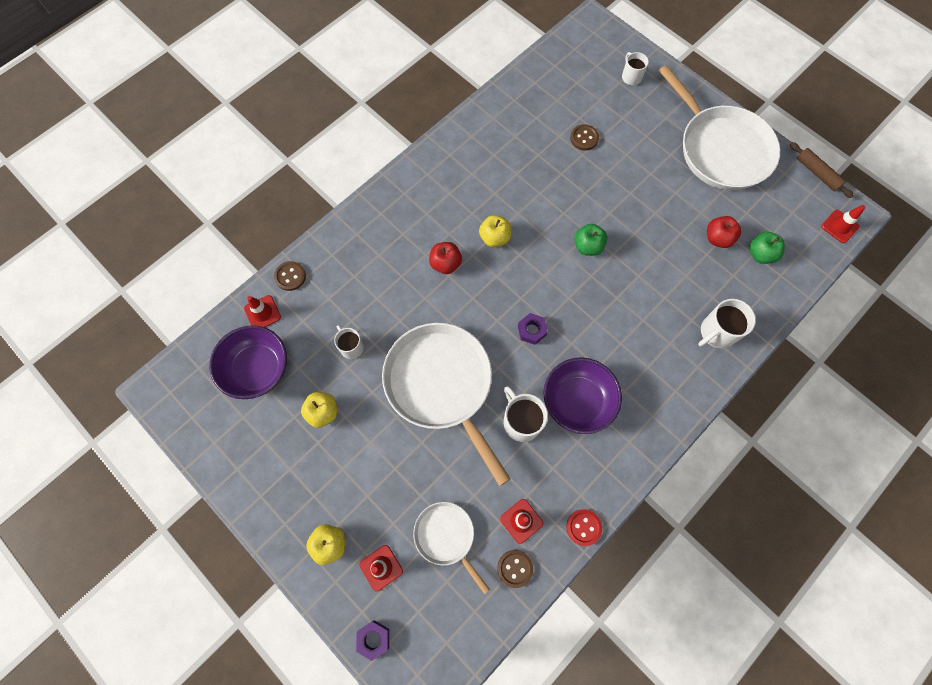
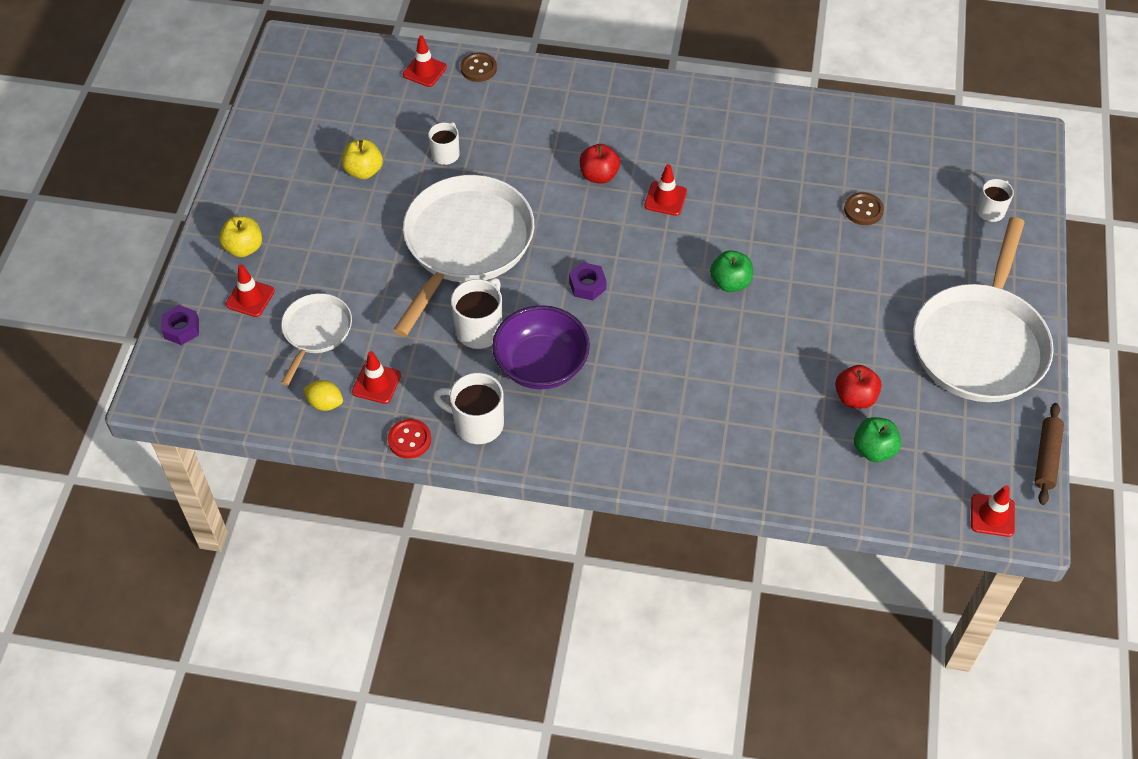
camera: 55 degrees right, 15 degrees down
(257, 369) = (367, 100): purple bowl -> none
(494, 238) = (665, 199): yellow apple -> red traffic cone
(515, 568) = (325, 403): brown button -> yellow lemon
(716, 332) = (732, 453): white mug -> white mug (477, 424)

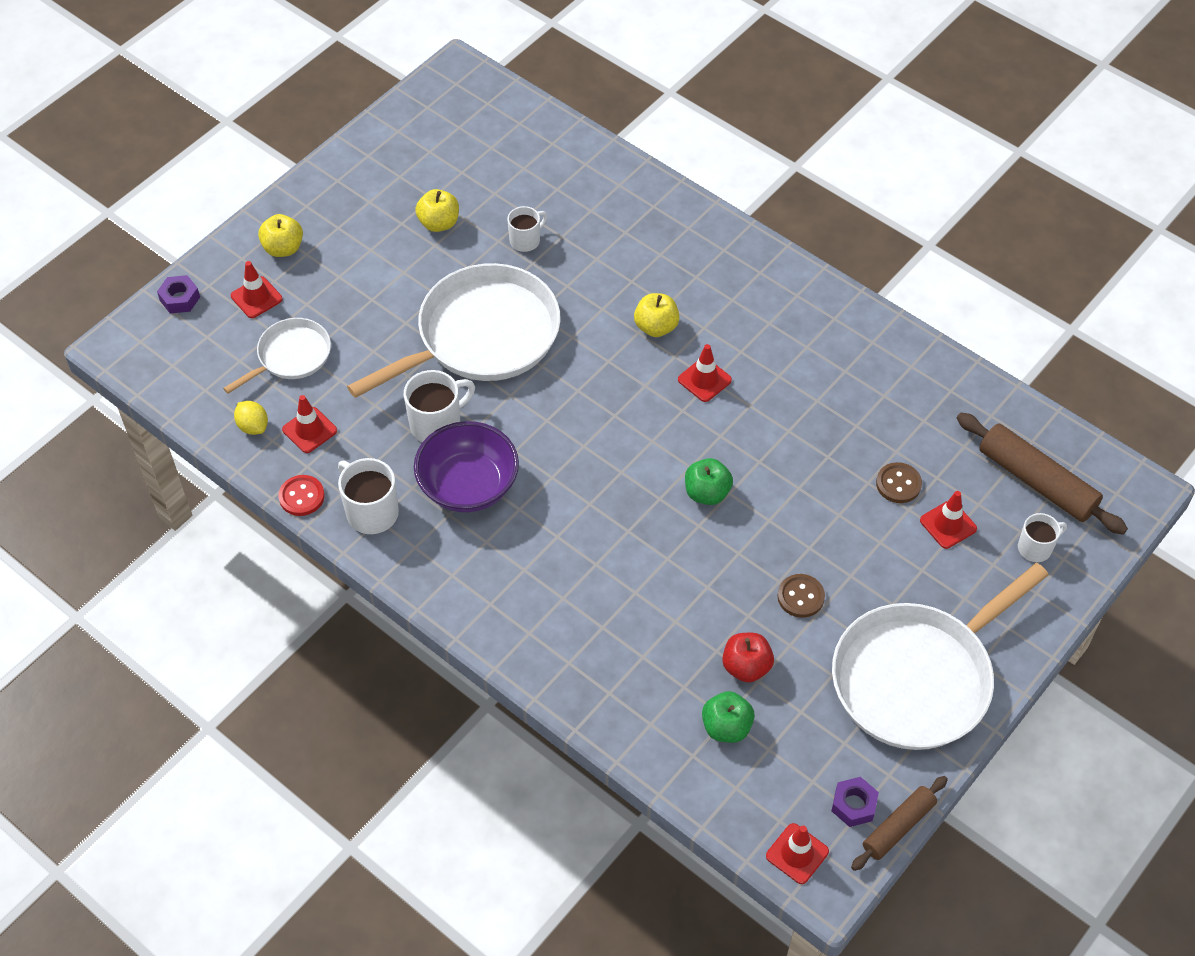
camera: 30 degrees right, 0 degrees up
(424, 71) = (563, 149): red traffic cone -> red traffic cone (948, 524)
(478, 68) = (616, 169): brown button -> brown button (800, 597)
(587, 285) = (566, 430): purple nut -> purple nut (854, 805)
(599, 175) = (656, 327): red apple -> yellow apple
(956, 163) = (1036, 481): none -> brown rolling pin

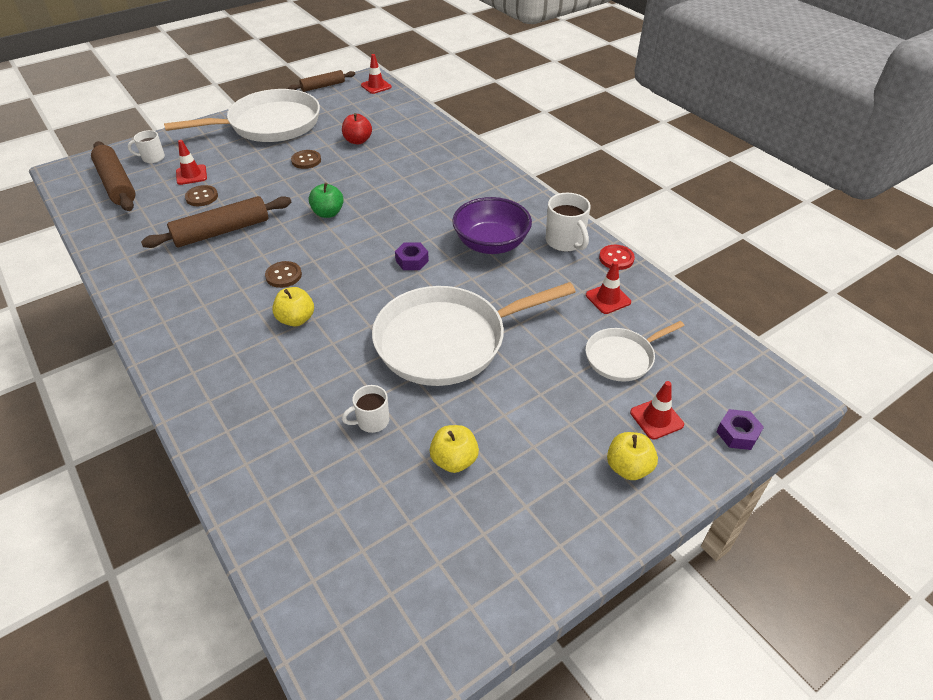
camera: 165 degrees left, 10 degrees down
(253, 426) = (655, 309): yellow lemon -> none
(437, 424) = (504, 284): white mug -> none
(704, 380) = (283, 275): red traffic cone -> brown button
(726, 727) = (383, 124): green apple -> none
(825, 430) = (222, 231): none -> brown rolling pin
(854, 805) = (338, 94): purple nut -> purple nut (412, 261)

